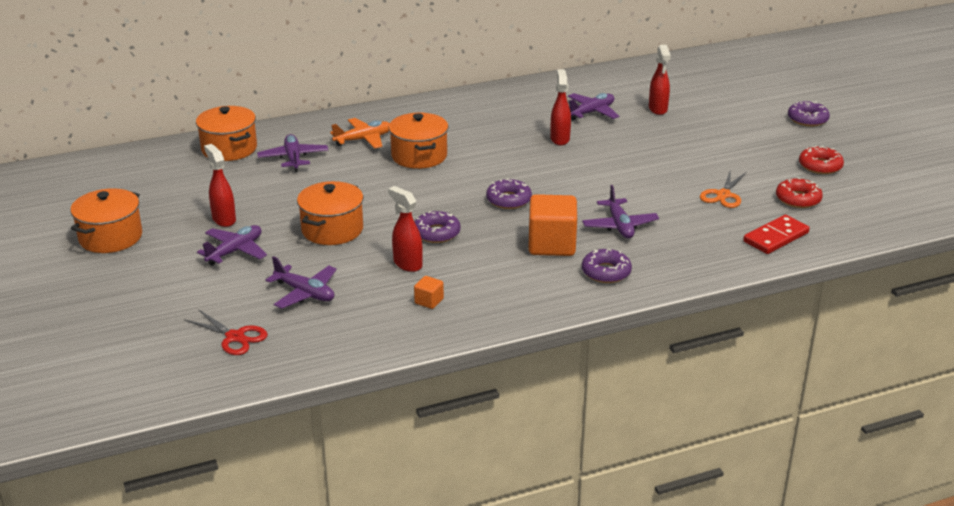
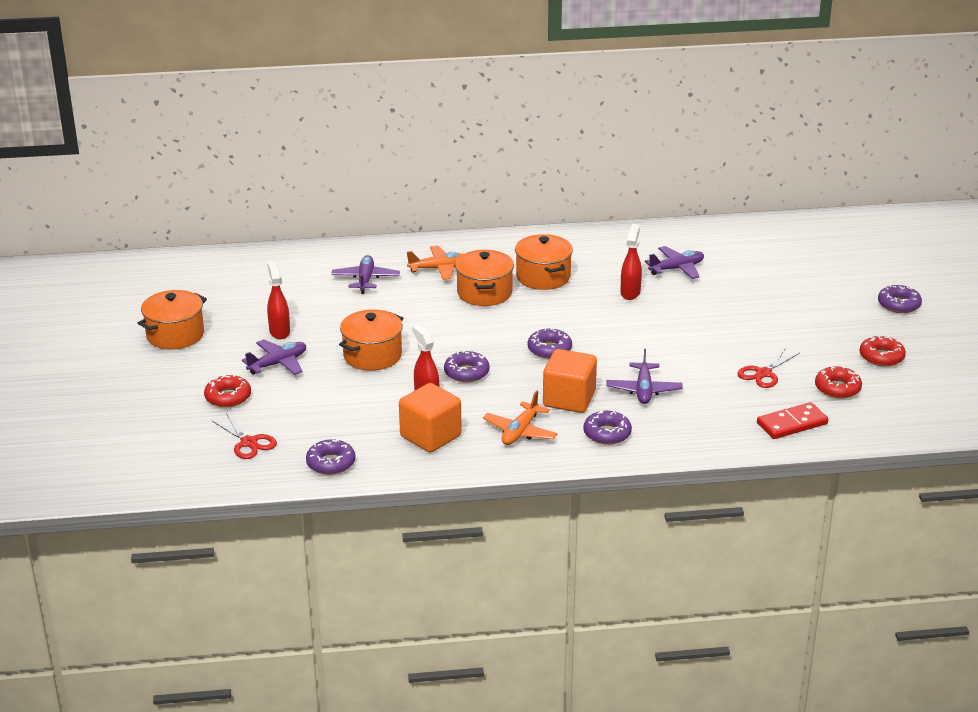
camera: 15 degrees right, 0 degrees up
(193, 293) = (228, 397): none -> red donut
(229, 149) = (310, 262): orange pot -> orange pot (543, 277)
(305, 293) = (324, 412): purple plane -> none
(335, 345) = (331, 463): none -> purple donut
(429, 301) = (430, 436): orange cube -> orange cube, size x2.20
(519, 283) = (520, 432): none -> orange plane
(658, 109) = (746, 274): red spray bottle -> none
(723, 195) = (763, 373): orange scissors -> red scissors

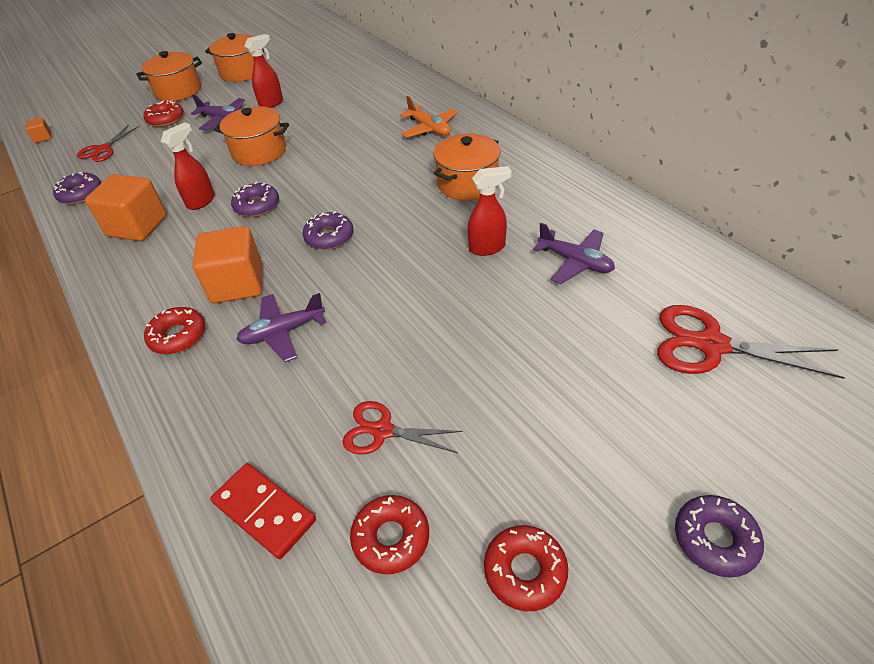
camera: 65 degrees right, 15 degrees up
(162, 481) = (43, 138): none -> orange cube
(365, 280) = (380, 106): purple plane -> none
(484, 293) = (407, 164): orange pot -> orange pot (178, 91)
(520, 432) = (162, 274): orange plane -> none
(607, 433) = (178, 336): purple donut -> red donut
(785, 257) = (710, 345): none -> red scissors

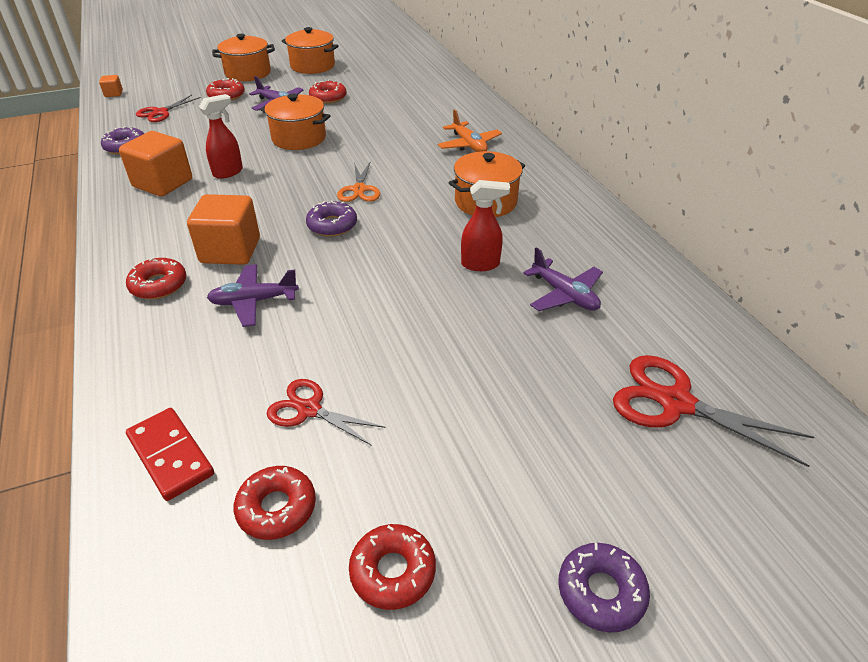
camera: 10 degrees right, 5 degrees down
(257, 206) = (277, 185): purple donut -> none
(271, 103) = (328, 97): red spray bottle -> red donut
(341, 195) = (359, 190): none -> orange scissors

